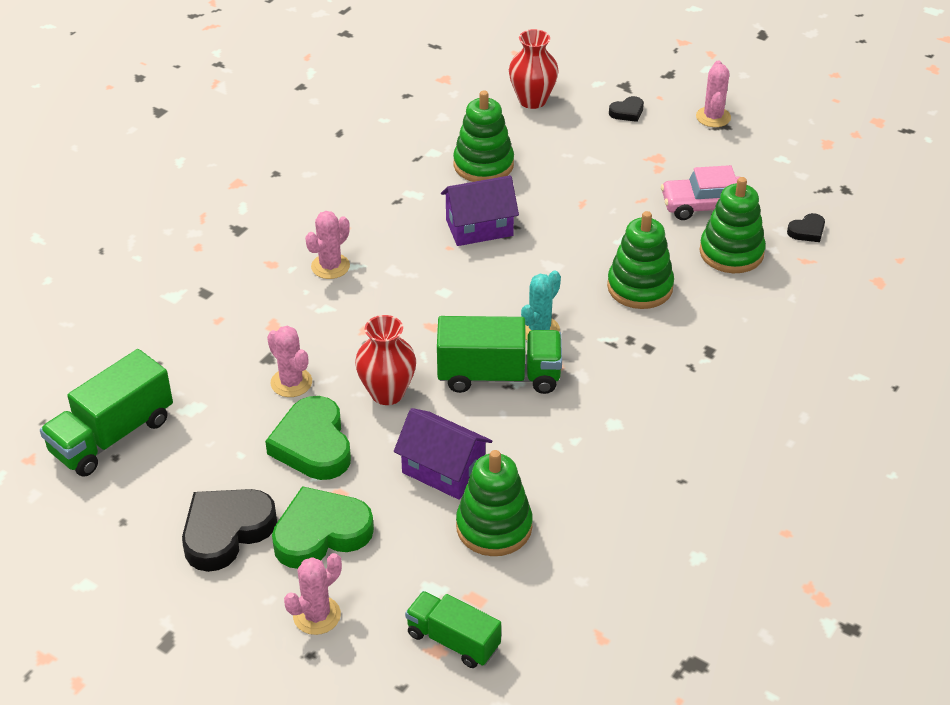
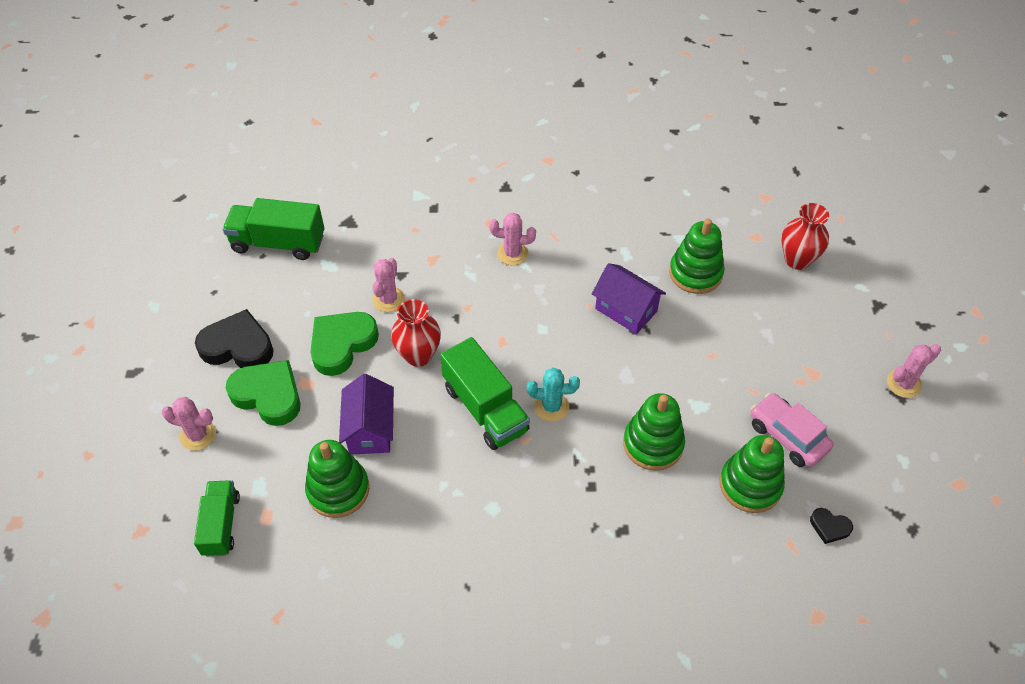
camera: 55 degrees right, 10 degrees up
(627, 112) = (847, 324): black heart -> none

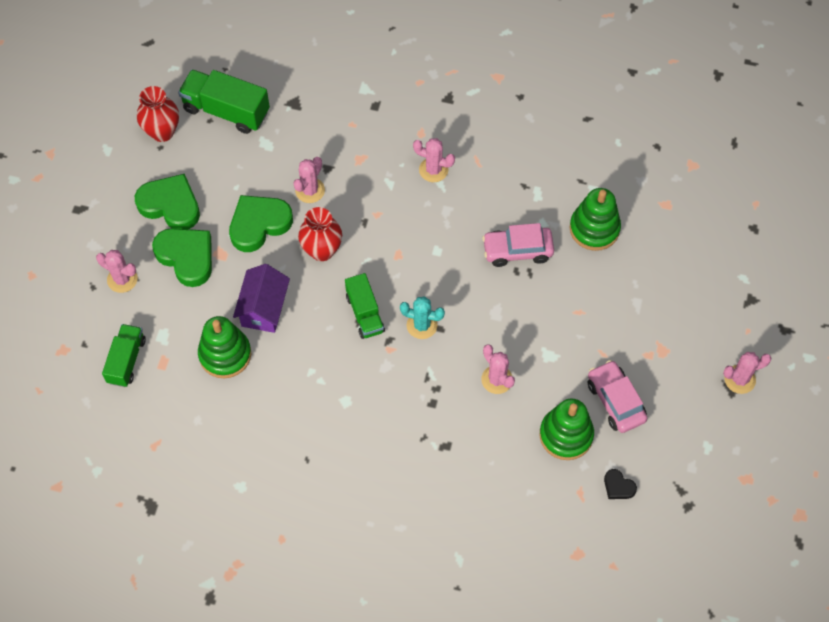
camera: 15 degrees right, 10 degrees up
(238, 346) = (170, 205): black heart -> green heart
(485, 409) = (365, 313): green truck -> green truck, size x0.65
(626, 310) = (517, 250): purple house -> pink car
(653, 444) = (497, 379): green stacking toy -> pink cactus
(797, 260) = (695, 237): red vase -> red vase (162, 132)

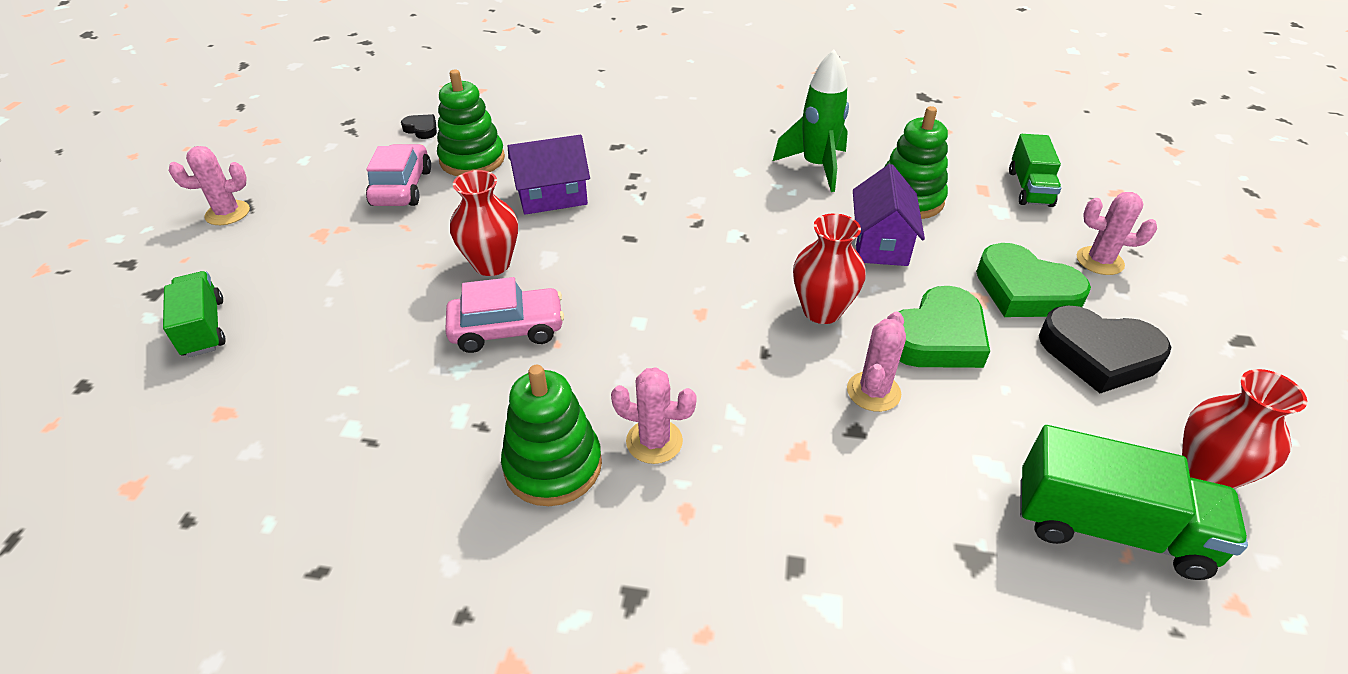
camera: 175 degrees right, 20 degrees down
(170, 205) = (1098, 354): green heart -> black heart
(283, 402) = (816, 167): none -> green rocket
(365, 313) = (736, 246): green truck -> green truck (204, 328)
(422, 325) = (654, 239): turquoise cactus -> none
(497, 379) = (552, 197): pink cactus -> purple house
(534, 308) = (492, 264): none -> red vase
(594, 229) = (370, 367): green stacking toy -> green stacking toy (553, 465)
(615, 401) = (402, 187): pink car -> pink car turned 150 degrees counterclockwise

